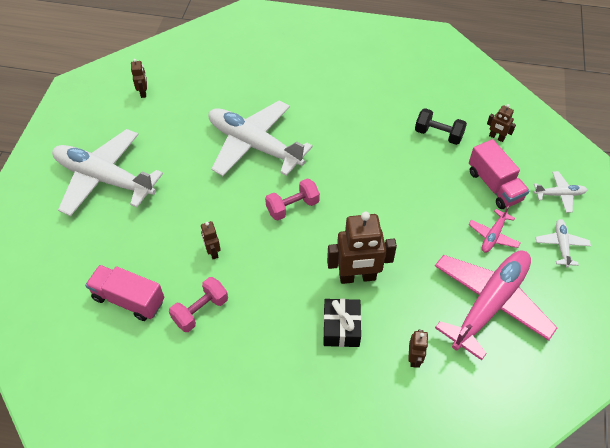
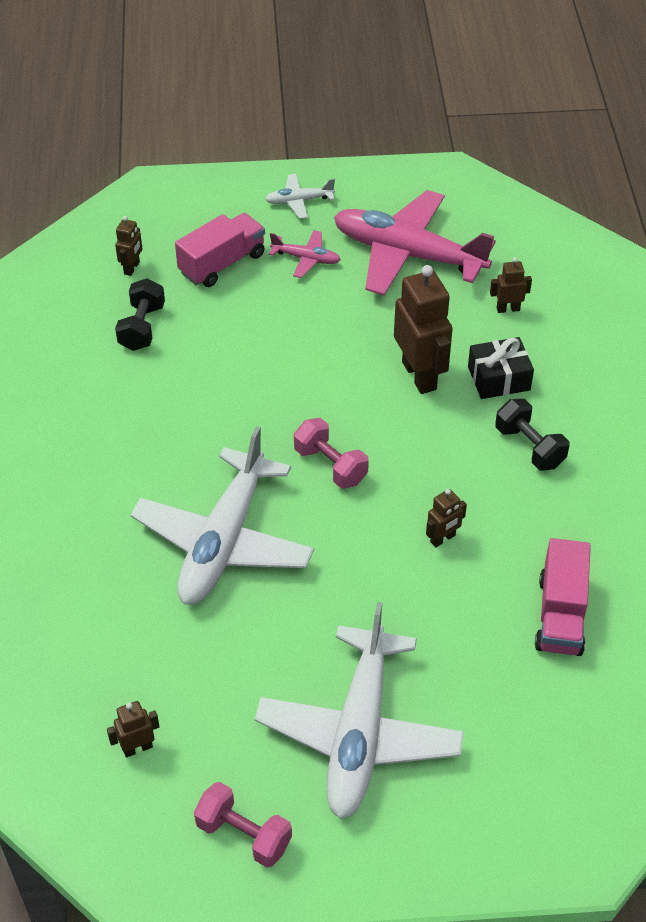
camera: 105 degrees left, 5 degrees down
(200, 311) = (539, 526): pink dumbbell -> pink dumbbell (244, 835)
(270, 327) = (529, 447): none -> black dumbbell
(559, 194) = (218, 205): white plane -> none

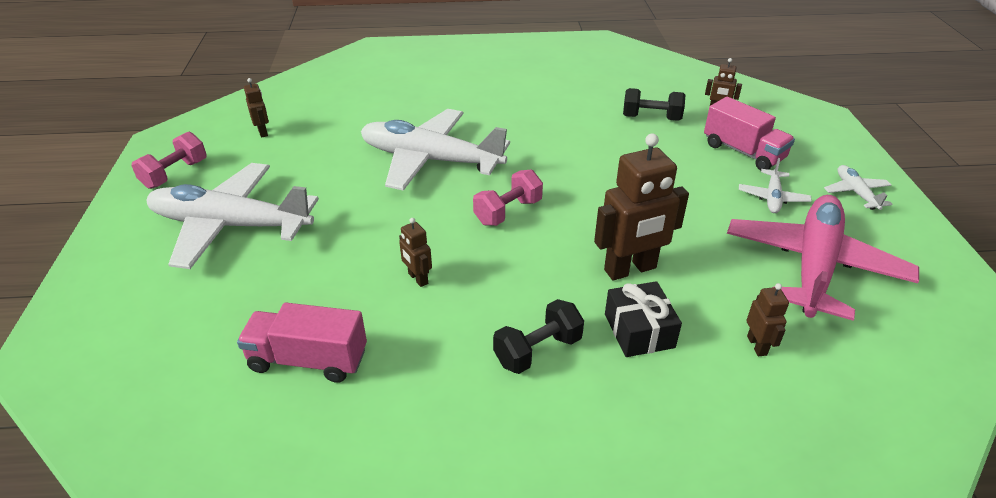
camera: 90 degrees right, 10 degrees down
(306, 259) = (772, 198): pink plane -> white plane

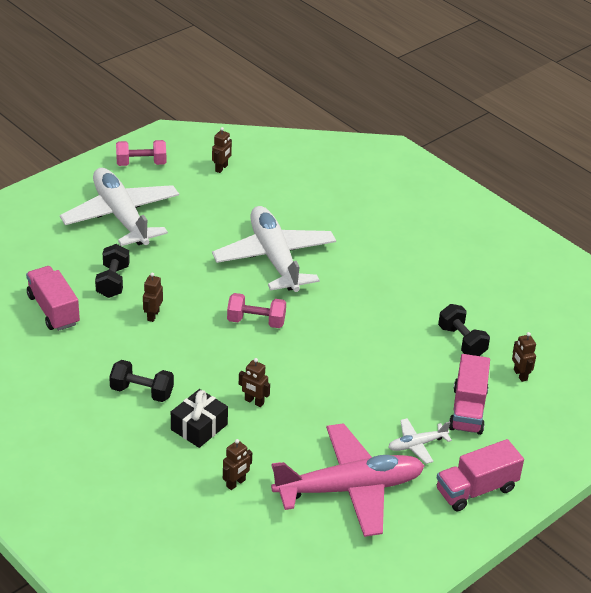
camera: 50 degrees right, 0 degrees up
(324, 283) = (113, 281): none -> black dumbbell
(630, 269) = (254, 402): brown robot -> brown robot, size x0.49
(856, 193) = (476, 489): white plane -> pink truck

